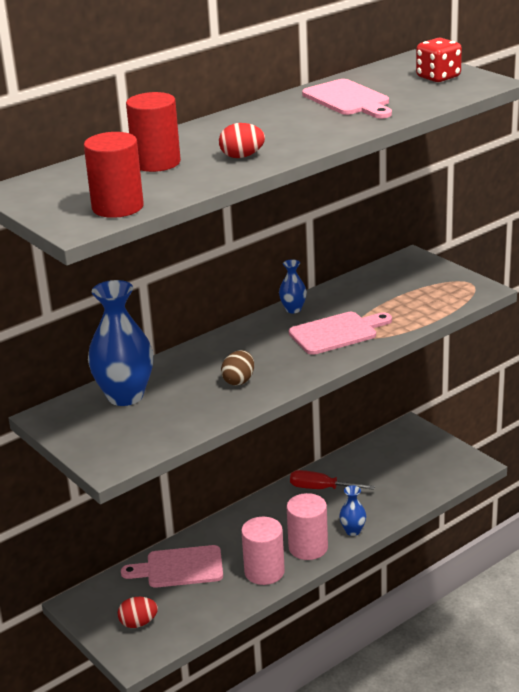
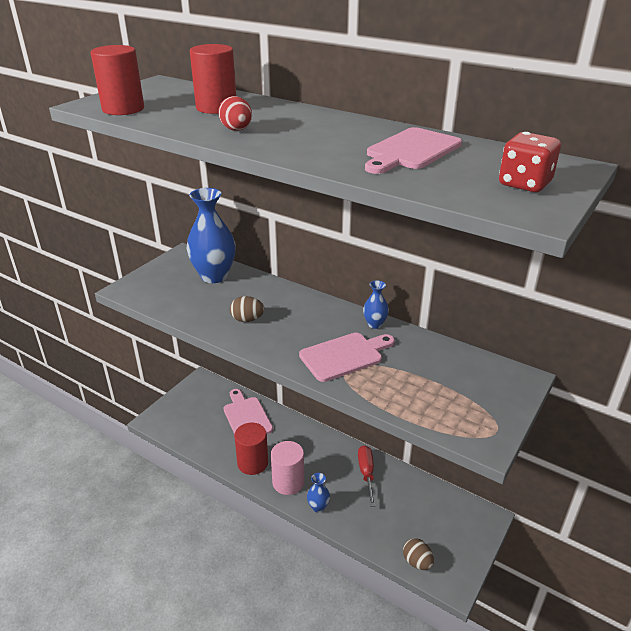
camera: 70 degrees right, 5 degrees up
(138, 623) = (186, 412): red egg -> none
(264, 572) = (252, 463): pink cylinder -> red cylinder
(337, 333) = (344, 356): pink cutting board -> pink cutting board turned 75 degrees counterclockwise
(444, 480) = (417, 562): none -> brown egg

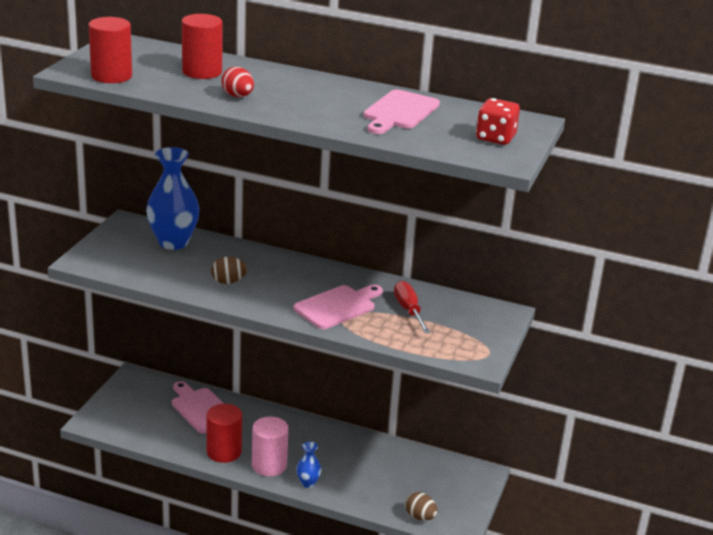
camera: 15 degrees left, 5 degrees down
(366, 474) = (352, 449): red screwdriver -> red screwdriver (409, 310)
(374, 324) = (358, 277): blue vase -> none

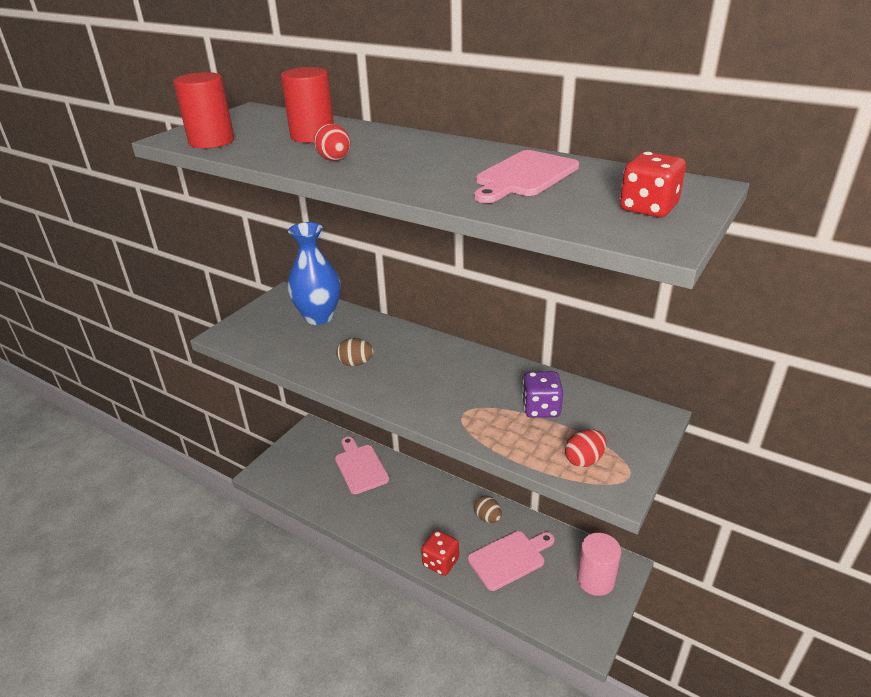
camera: 15 degrees right, 5 degrees up
(224, 452) = (368, 517): red cylinder -> none
(269, 465) = (407, 537): pink cylinder -> pink cylinder (595, 580)
(308, 483) = (440, 562): blue vase -> red dice
(337, 306) = (462, 399): pink cutting board -> pink cutting board (509, 558)
(409, 310) = (541, 408): red screwdriver -> purple dice
(420, 517) = (549, 619): brown egg -> brown egg (487, 517)
(451, 345) = (584, 460): none -> red egg

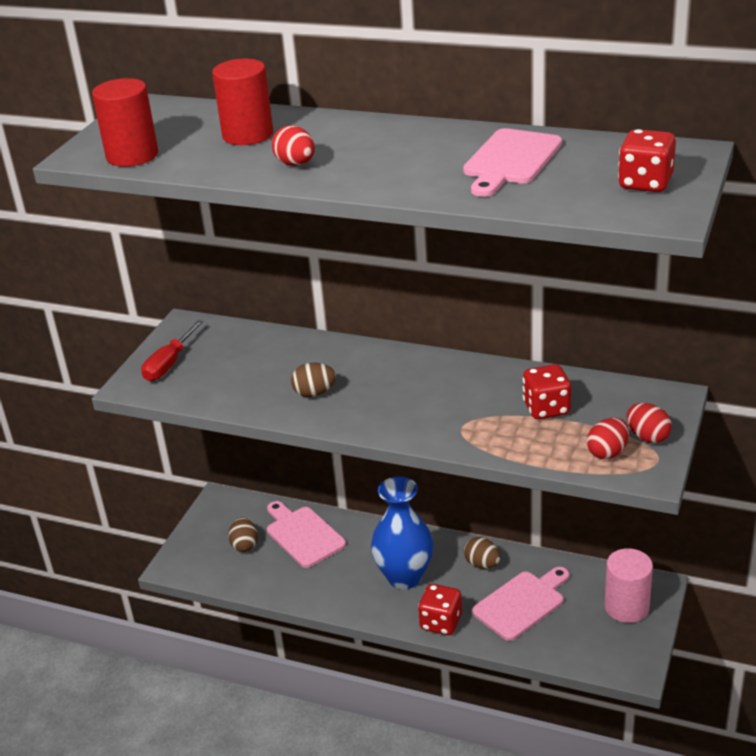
camera: 10 degrees left, 0 degrees up
(259, 322) = (169, 363): none -> red screwdriver
(315, 467) = (244, 545): none -> brown egg
(319, 317) = (243, 346): blue vase -> blue vase (404, 577)
(541, 408) = (546, 408): purple dice -> red dice
(624, 451) = (647, 437): none -> red egg

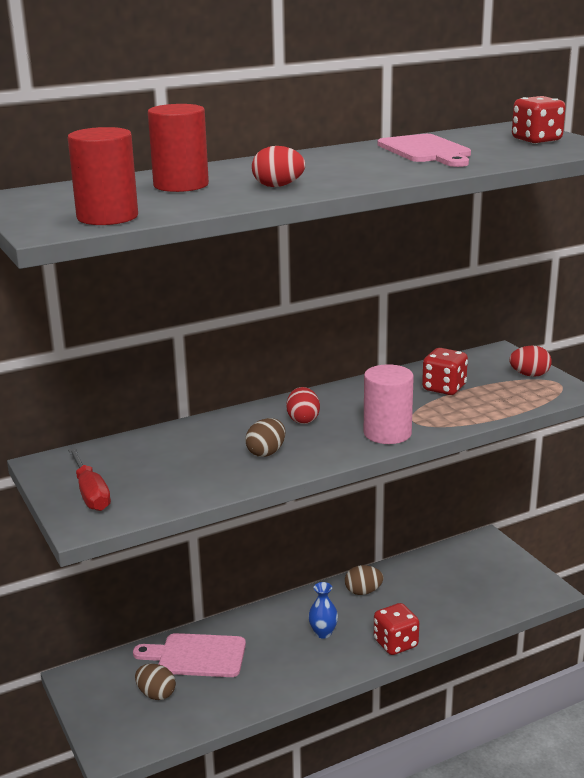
camera: 50 degrees left, 10 degrees down
(404, 577) = (323, 633): blue vase -> blue vase, size x0.48
(521, 603) = (426, 598): pink cutting board -> none
(607, 452) = (526, 392): red egg -> red egg (303, 420)
(626, 607) = (488, 560): pink cylinder -> pink cylinder (387, 433)

